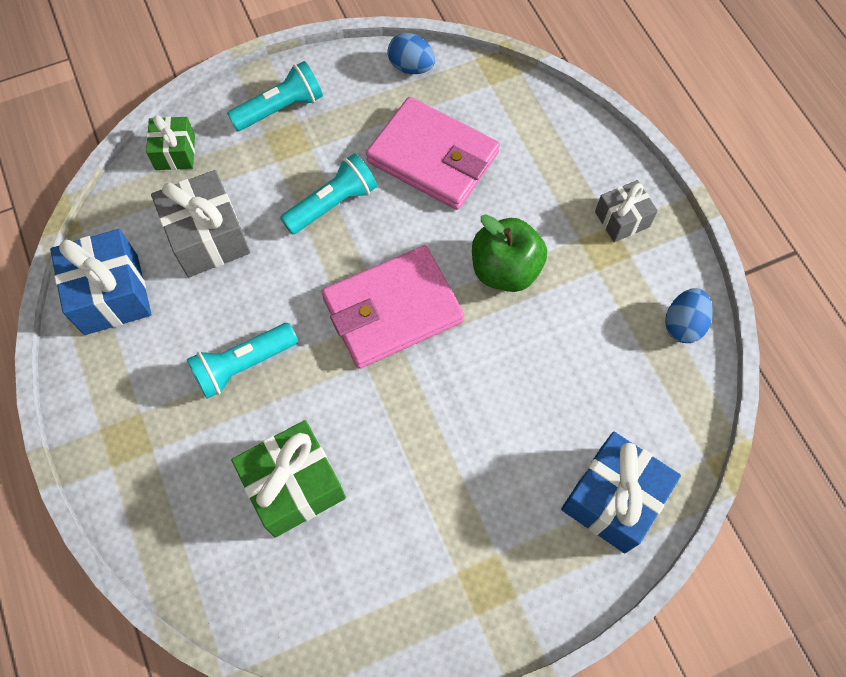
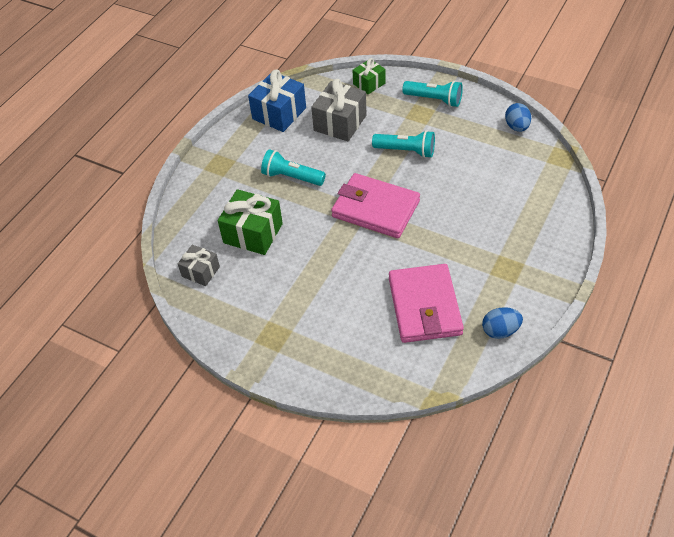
camera: 55 degrees right, 15 degrees down
(433, 157) = (475, 168): pink wallet -> pink wallet (424, 306)
(505, 270) = (446, 236): green apple -> none
(612, 499) = (367, 360): blue gift -> none
(622, 219) = (533, 265): grey gift -> grey gift (200, 271)

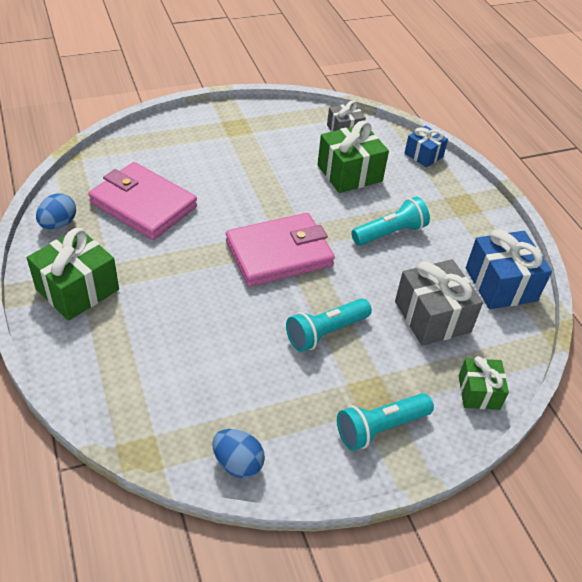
camera: 125 degrees right, 5 degrees down
(183, 212) = (423, 155): none -> blue gift
(525, 267) = (77, 289): none -> green gift

